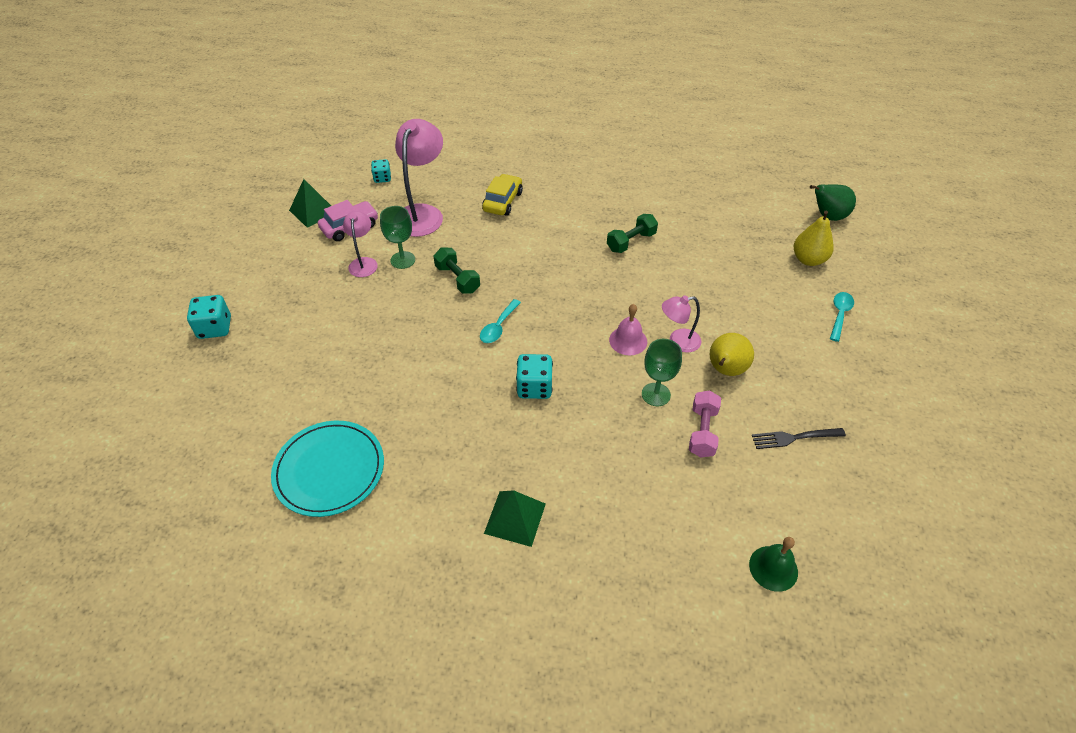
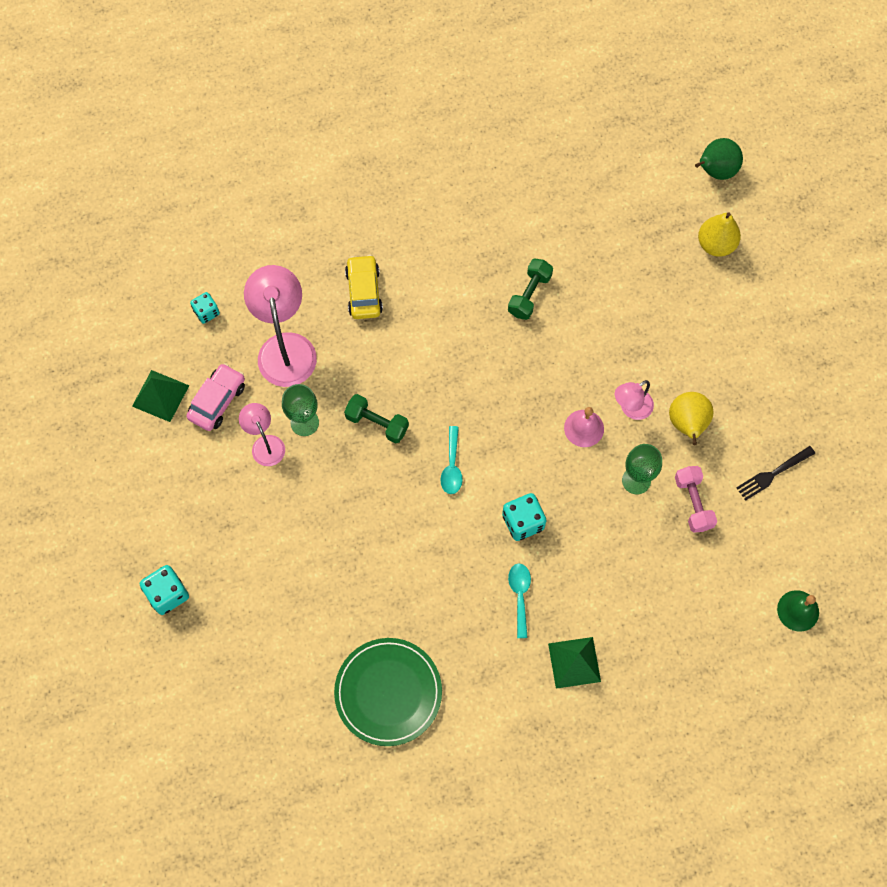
camera: 25 degrees left, 20 degrees up
(329, 470) = (388, 692): turquoise plate -> green plate
(839, 314) = (768, 308): turquoise spoon -> turquoise spoon (520, 595)

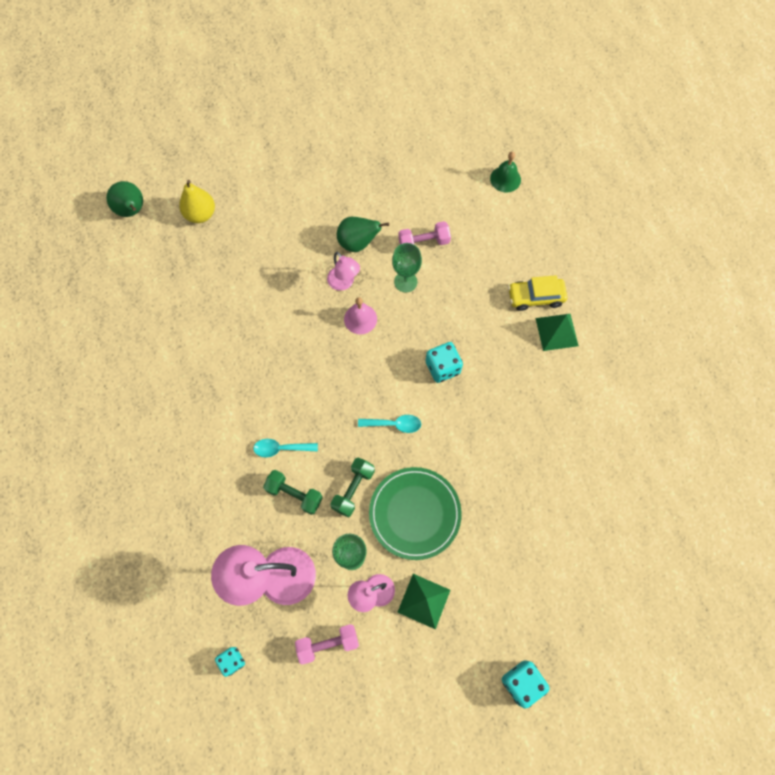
camera: 90 degrees left, 0 degrees up
(160, 396) = (320, 705): green pyramid -> green pyramid (424, 601)
(217, 401) = (328, 644): pink car -> pink dumbbell
(364, 292) = (221, 503): yellow car -> yellow car (535, 297)
(388, 692) = (594, 476): green plate -> green plate (415, 513)
(520, 595) = (505, 371): turquoise spoon -> turquoise spoon (281, 448)
(529, 294) = (235, 358): green dumbbell -> green dumbbell (294, 494)
(687, 424) = (358, 243): yellow pear -> green pear
(773, 473) = (399, 187): black fork -> none

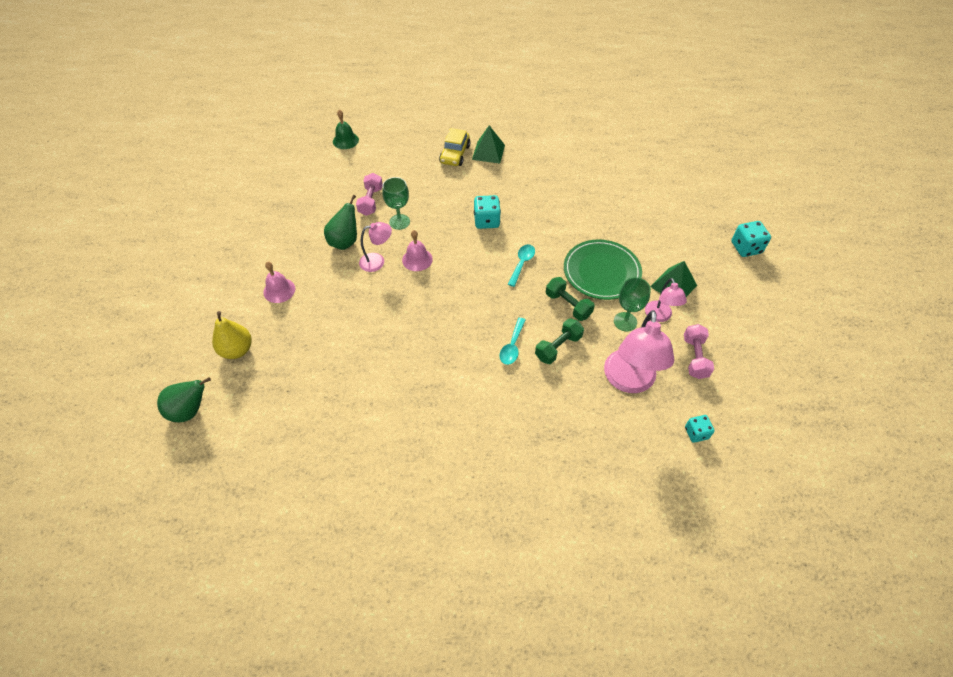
camera: 70 degrees left, 15 degrees down
(277, 215) = (279, 290): none -> pink bell

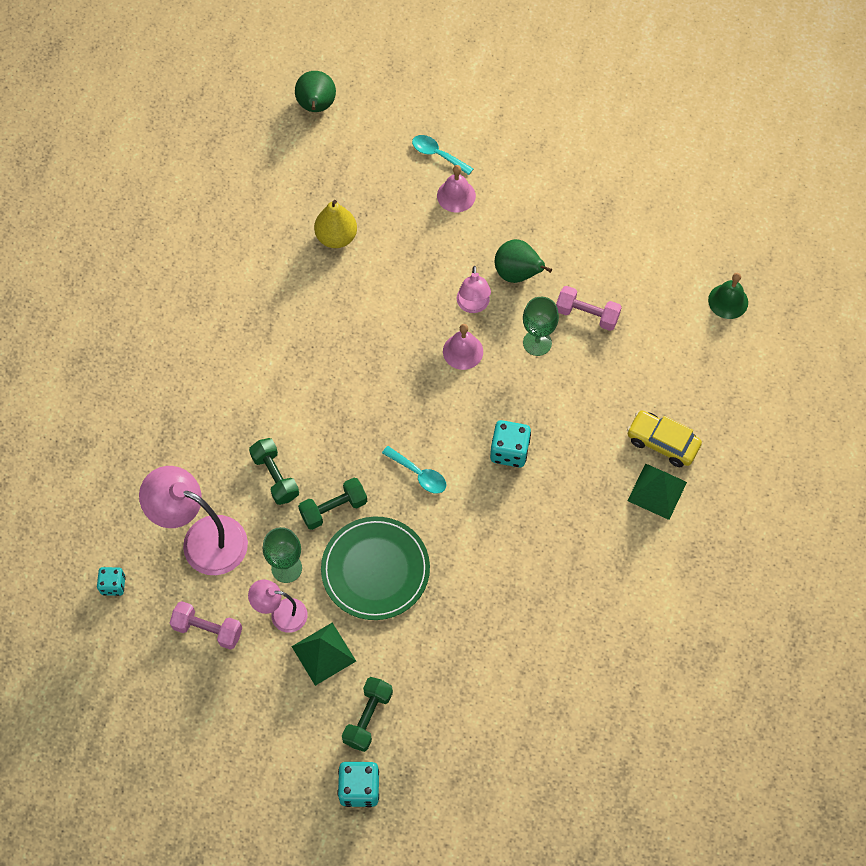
camera: 105 degrees right, 10 degrees up
(237, 350) = (380, 150): yellow pear -> yellow pear (336, 237)
(512, 346) = (293, 426): turquoise spoon -> turquoise spoon (437, 154)
(701, 253) = (368, 717): none -> green dumbbell

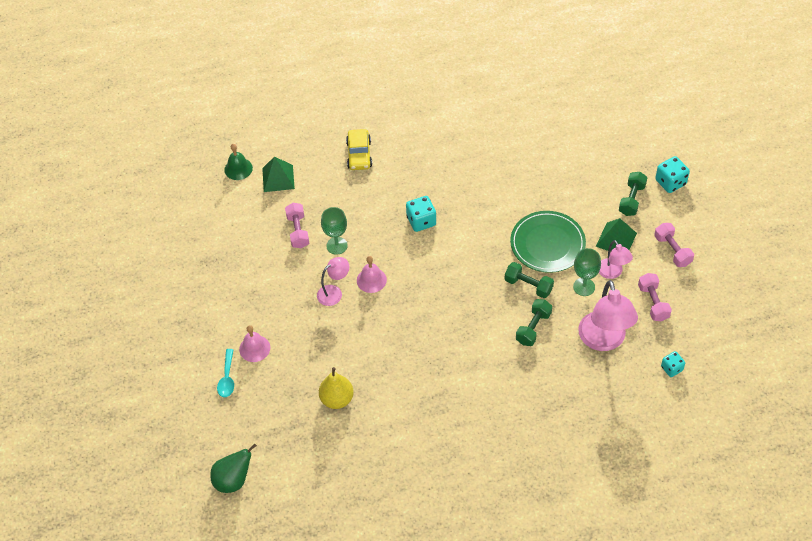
camera: 120 degrees left, 10 degrees down
(259, 708) = (672, 250): none -> pink dumbbell
(368, 717) = (631, 199): green dumbbell -> green dumbbell turned 60 degrees counterclockwise
(419, 474) = (471, 256): turquoise spoon -> none
(517, 274) = (293, 281): green pear -> none
(657, 491) = (392, 143): green pyramid -> green pyramid (278, 178)

